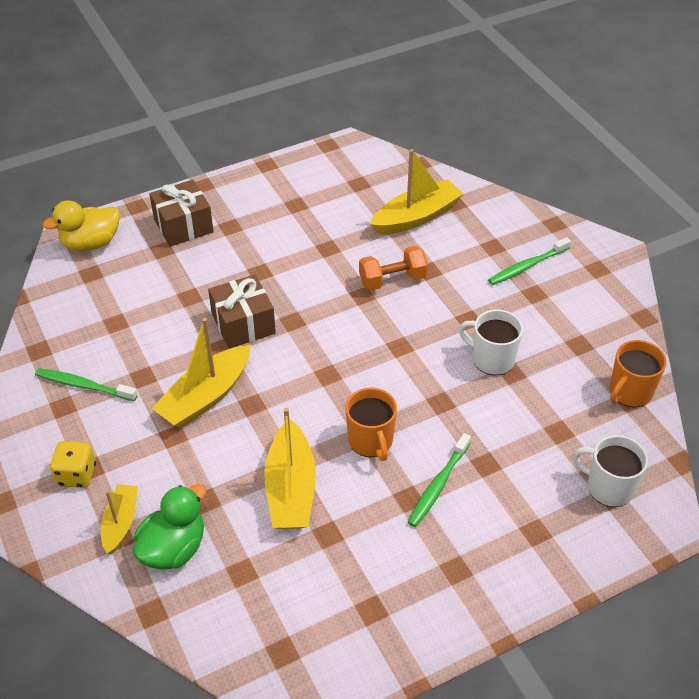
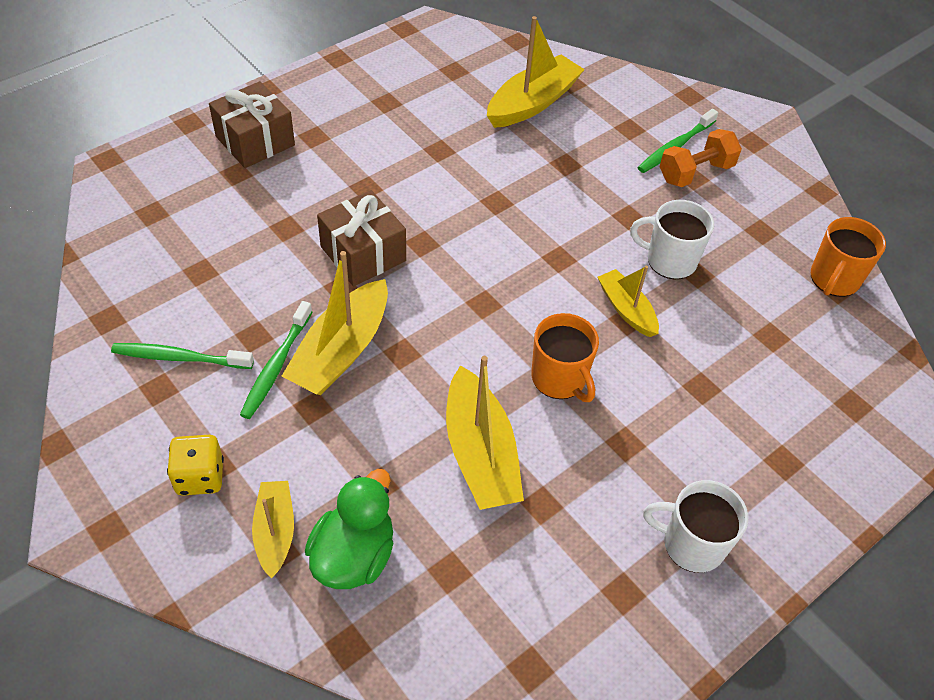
camera: 15 degrees left, 5 degrees up
(91, 243) = (142, 175): yellow duck -> none
(392, 280) = (527, 180): orange dumbbell -> orange dumbbell (695, 172)
(438, 485) = (655, 421): green toothbrush -> green toothbrush (276, 365)
(443, 394) = (626, 309): none -> yellow boat
(608, 487) = (847, 395): white mug -> white mug (691, 544)

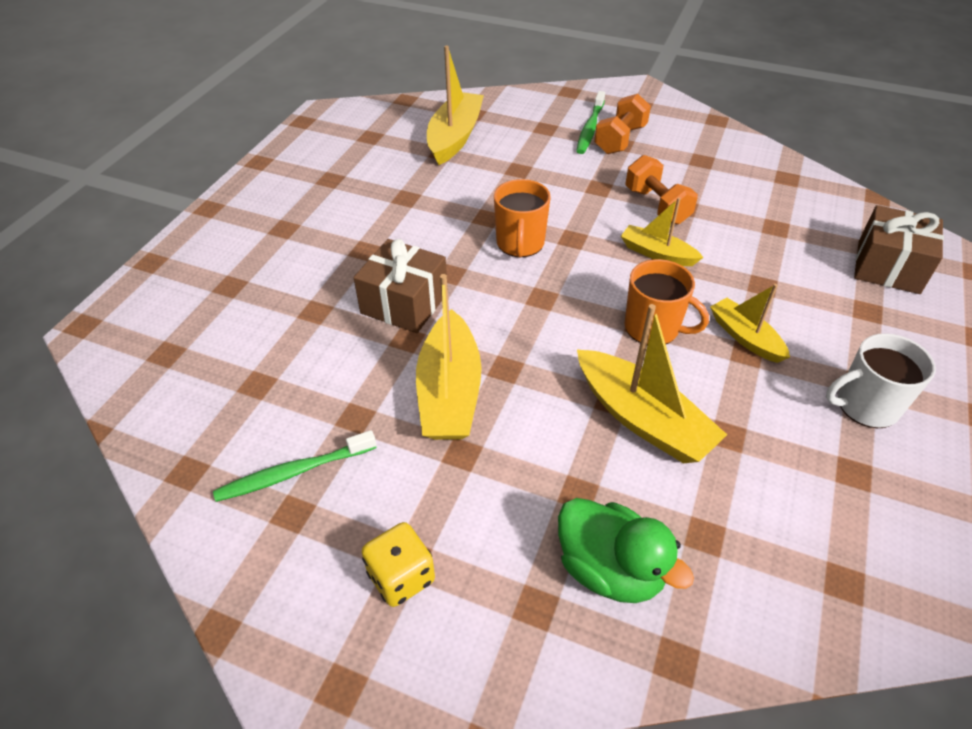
camera: 25 degrees left, 5 degrees down
(255, 141) = (229, 252): brown gift -> brown gift (888, 267)
(275, 532) = (518, 589): yellow boat -> yellow boat (745, 337)
(276, 365) = (398, 433): green toothbrush -> none
(354, 555) = (610, 569): green duck -> green duck turned 135 degrees clockwise
(670, 260) = (657, 206): white mug -> orange dumbbell
(834, 279) = (779, 172): orange mug -> orange mug (520, 243)

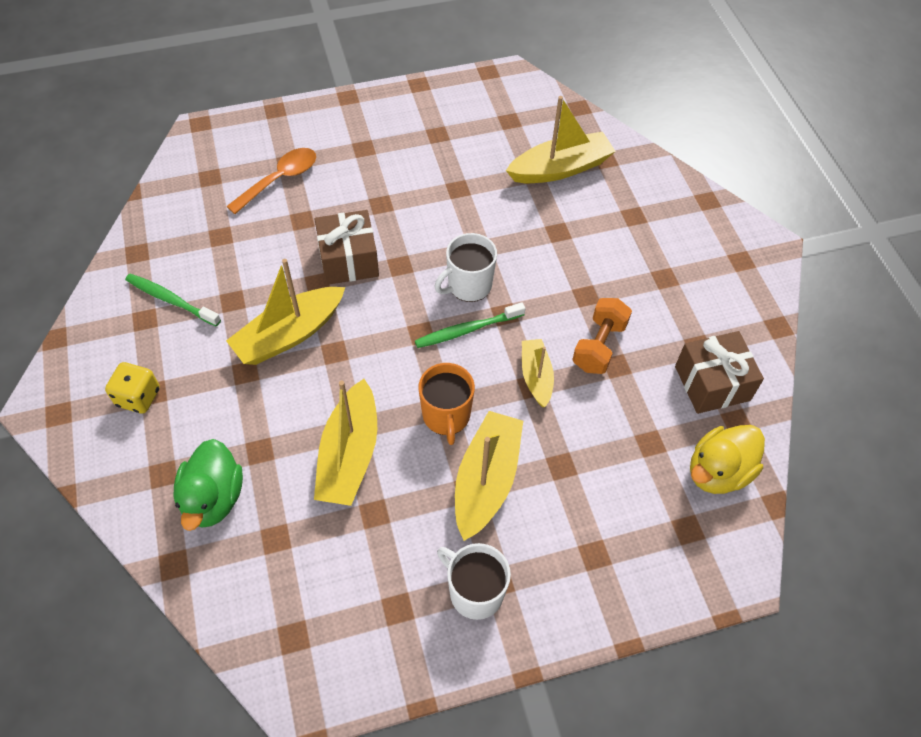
camera: 50 degrees right, 10 degrees up
(244, 302) = (279, 180): none -> orange spoon
(520, 243) = (468, 285): orange mug -> white mug
(590, 128) = (665, 245): green toothbrush -> green toothbrush (467, 330)
(620, 139) = (670, 273): orange dumbbell -> none
(745, 337) = (486, 480): yellow boat -> yellow boat, size x1.67
(828, 208) = (718, 472): none -> yellow duck
(888, 267) = (671, 550): brown gift -> brown gift (712, 383)

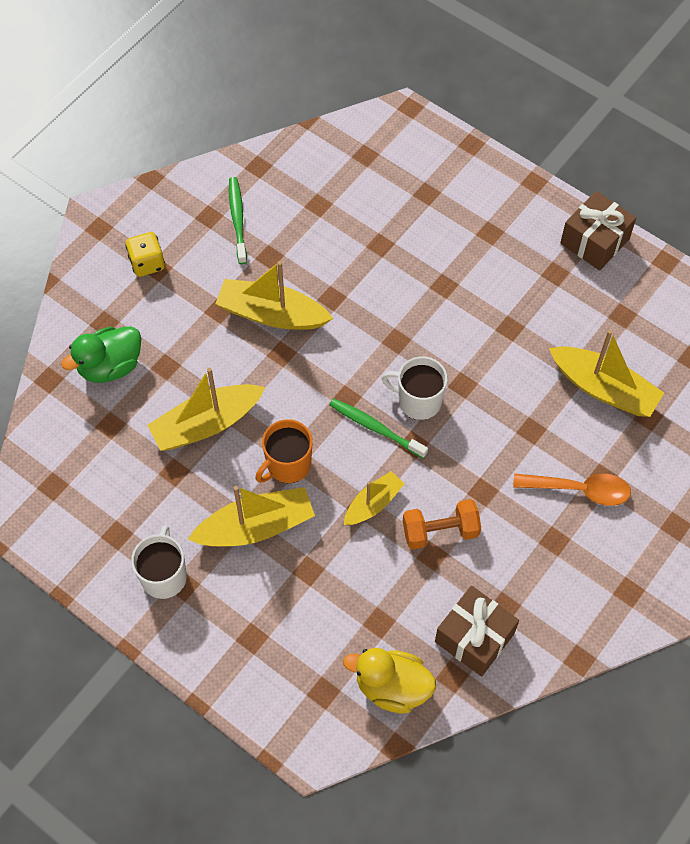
camera: 55 degrees right, 5 degrees up
(279, 180) = (405, 201): orange spoon -> orange spoon (579, 490)
(348, 260) = (370, 303): brown gift -> brown gift (594, 241)

